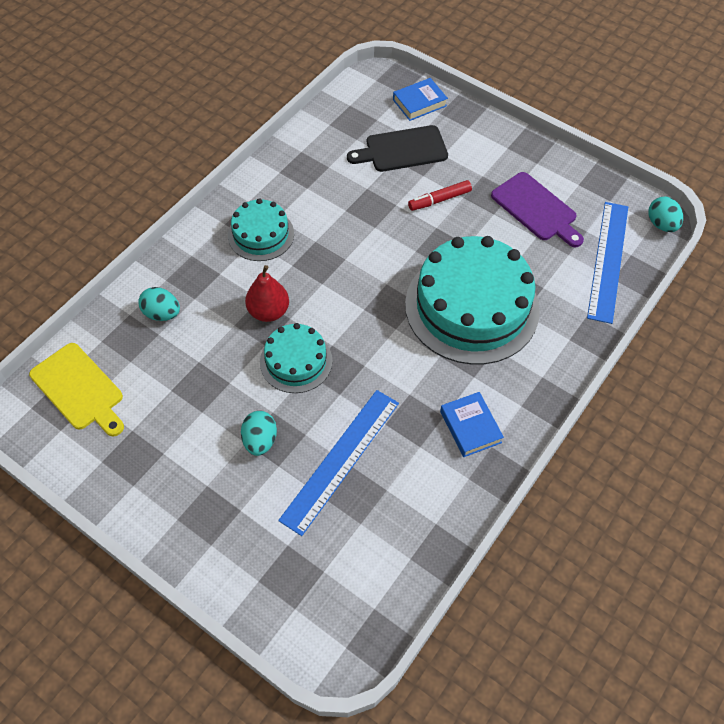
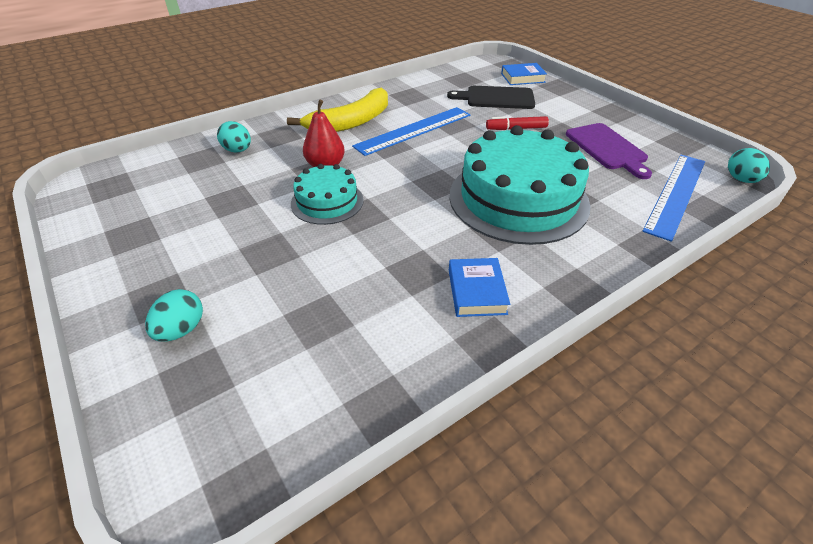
camera: 20 degrees right, 15 degrees down
(79, 389) = (133, 181): yellow cutting board -> none
(260, 440) = (253, 250): turquoise egg -> turquoise egg (181, 330)
(261, 234) = (351, 122): turquoise cake -> yellow banana
(340, 460) = (320, 285): blue ruler -> blue ruler (413, 130)

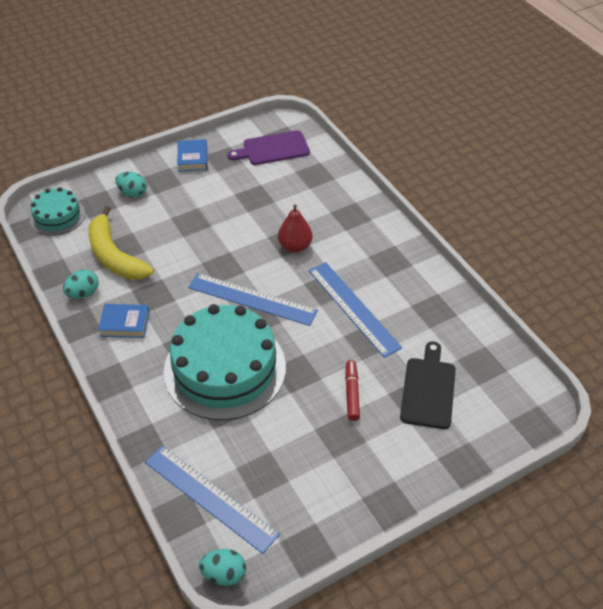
camera: 95 degrees right, 5 degrees up
(238, 150) = (326, 193): turquoise egg -> turquoise egg (83, 293)
(327, 202) = (243, 248): turquoise cake -> turquoise cake (57, 216)
(351, 122) = (372, 262): yellow banana -> yellow banana (114, 256)
(412, 189) = (252, 299): none -> blue ruler
(522, 78) = (490, 429): blue book -> blue book (192, 158)
(607, 148) = (302, 467): purple cutting board -> purple cutting board (272, 149)

